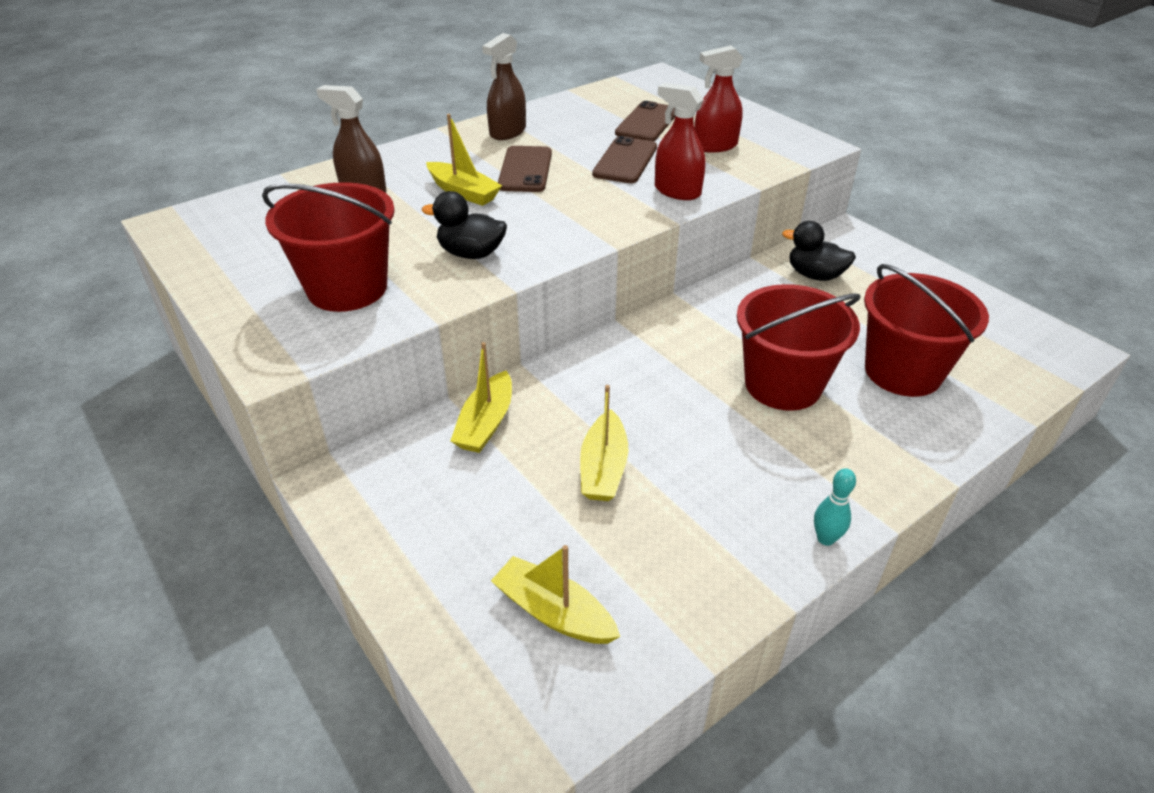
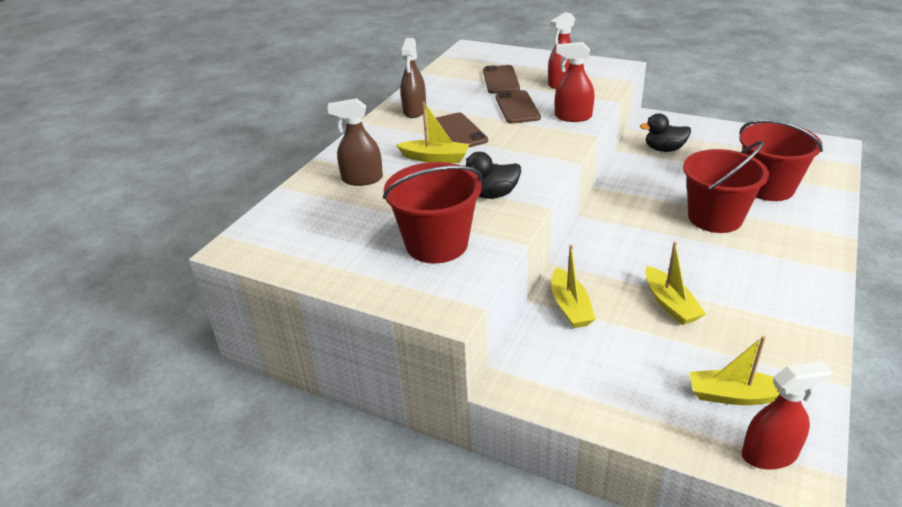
camera: 25 degrees left, 5 degrees down
(514, 702) = (769, 454): none -> red spray bottle
(825, 538) = (826, 292): turquoise bowling pin -> none

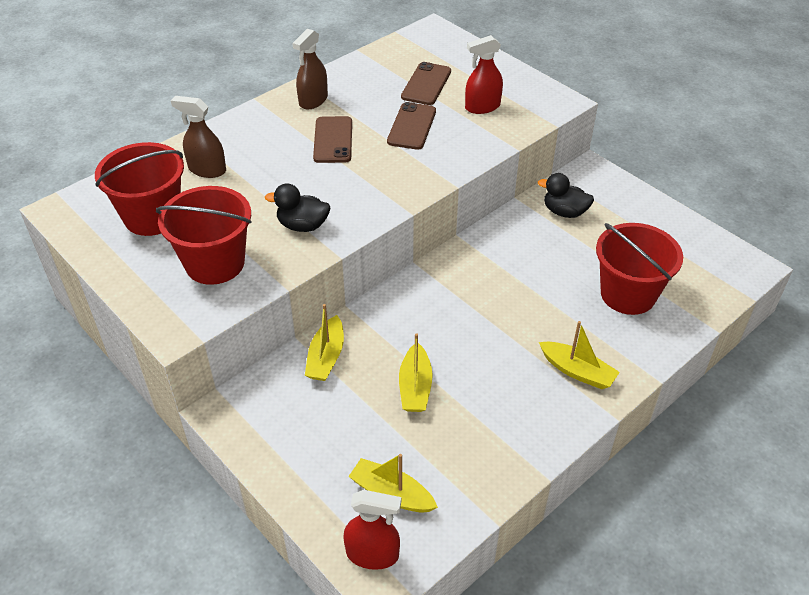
camera: 20 degrees right, 10 degrees up
(435, 158) = (287, 166): yellow boat -> yellow boat (577, 371)
(573, 117) = (455, 156): red spray bottle -> none
(715, 218) = (540, 311): red bucket -> red bucket (152, 216)

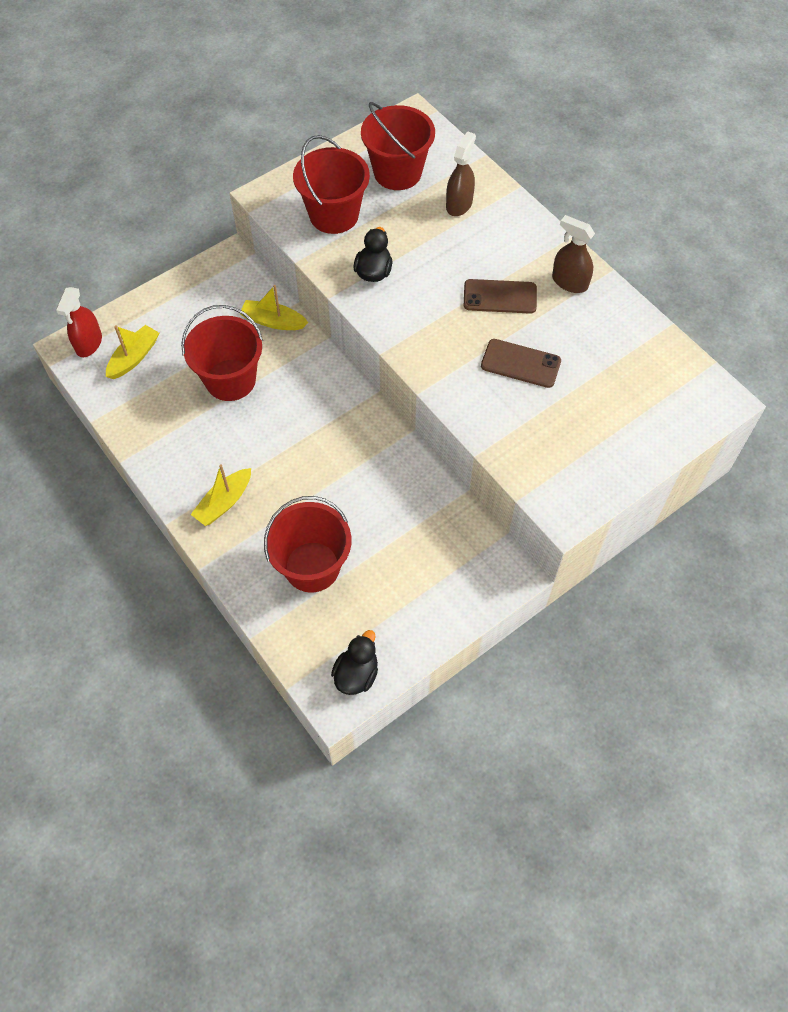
camera: 95 degrees right, 15 degrees up
(415, 387) = (230, 380): yellow boat -> red bucket
(426, 84) = (601, 383): brown phone -> none
(482, 107) = (555, 432): red spray bottle -> none
(564, 212) = (441, 533): black duck -> black duck (356, 674)

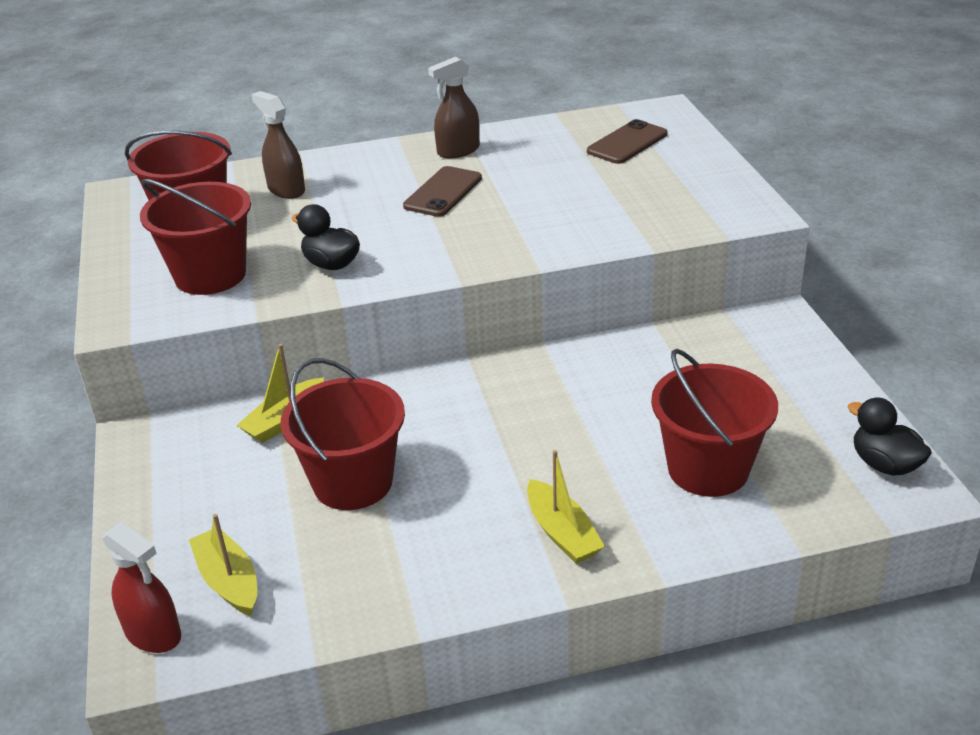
camera: 65 degrees left, 25 degrees down
(520, 363) = (545, 199): brown phone -> brown phone (627, 143)

